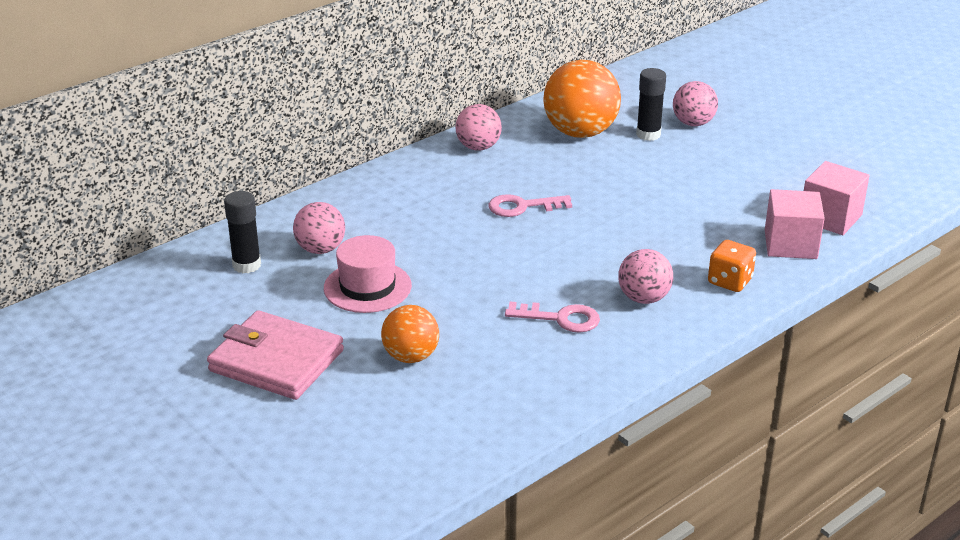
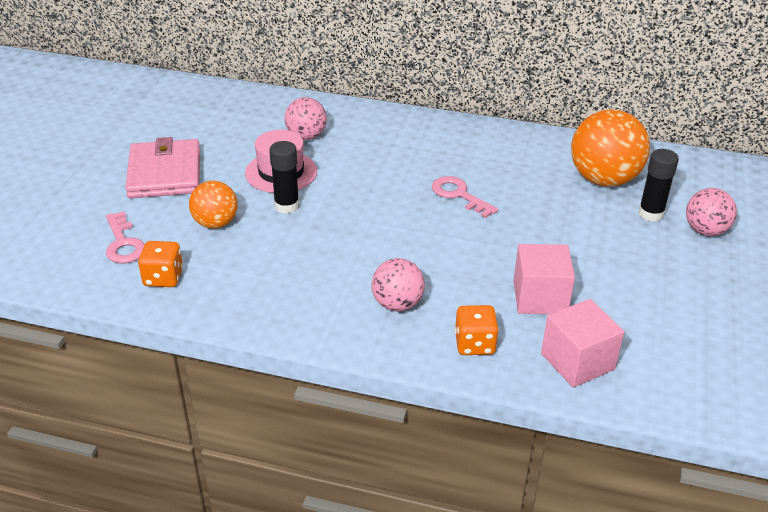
camera: 55 degrees right, 5 degrees up
(246, 265) = (259, 118): black glue stick -> black glue stick (287, 206)
(468, 419) = (163, 278): none -> orange dice
(478, 147) = (516, 143): pink ball -> none
(560, 318) = (326, 272): pink key -> pink key (123, 243)
(830, 218) = (656, 372): pink cube -> pink cube (540, 297)

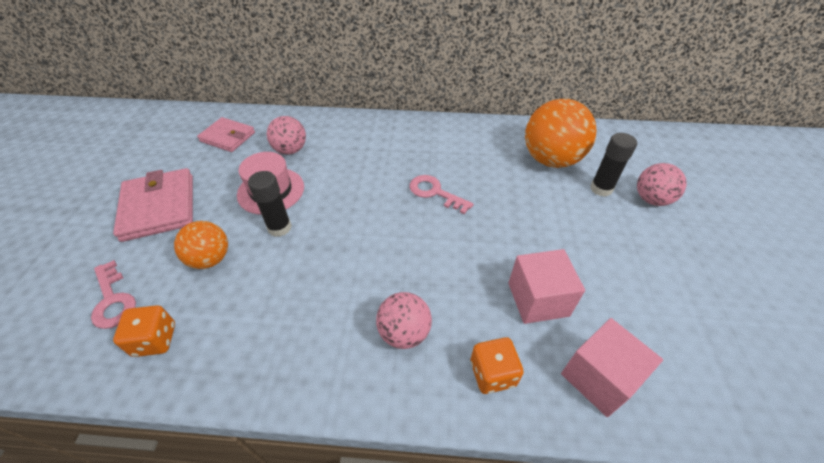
camera: 10 degrees left, 10 degrees up
(238, 115) = (228, 137): none -> pink wallet

